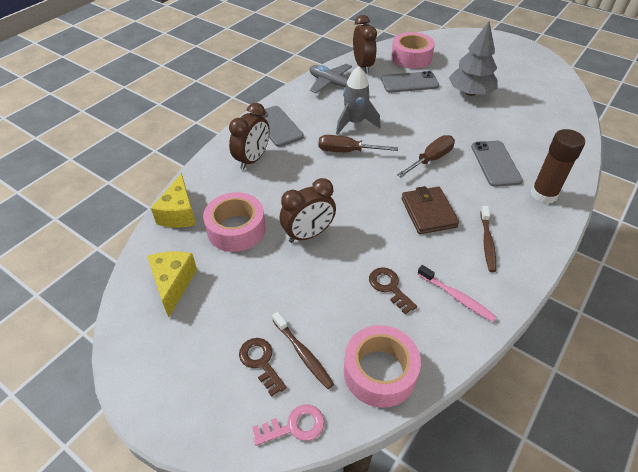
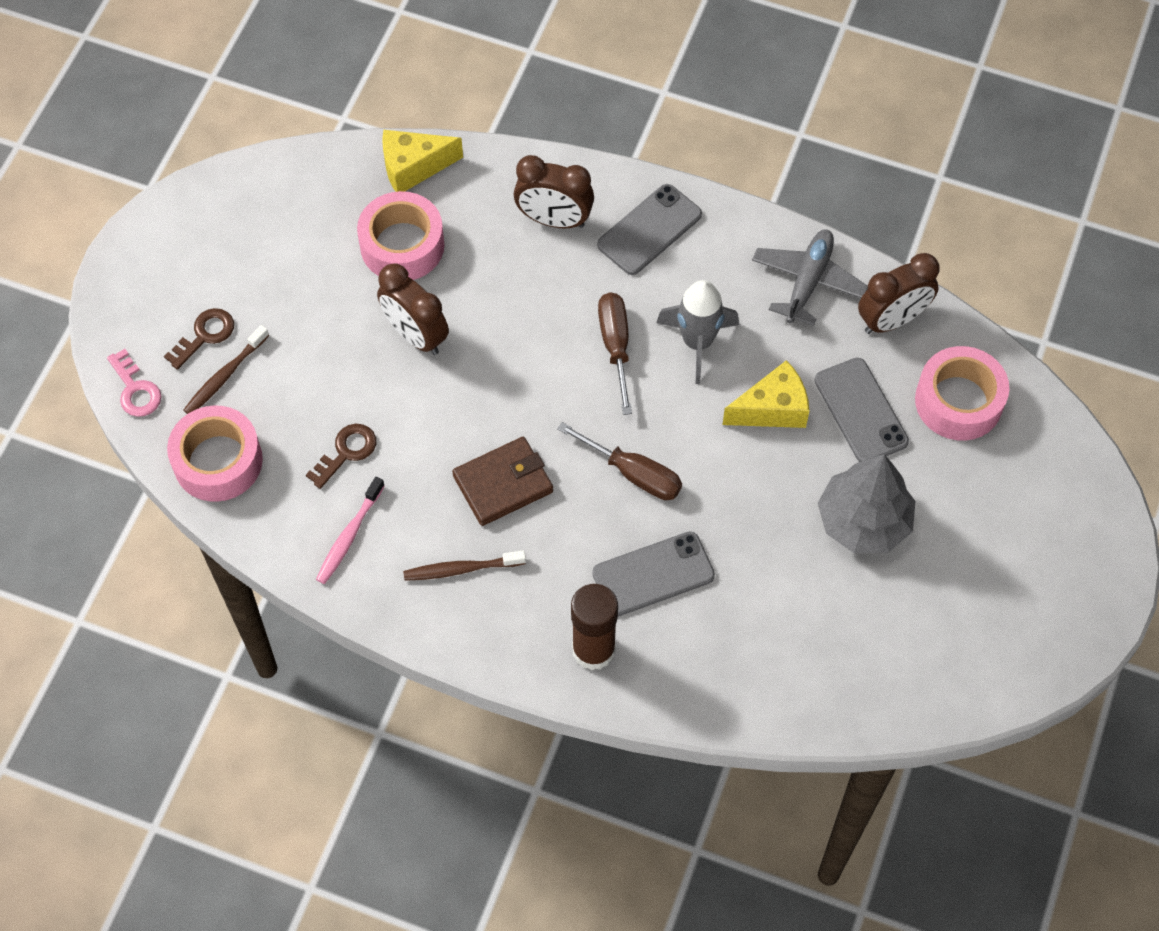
camera: 75 degrees right, 15 degrees up
(173, 284) = (292, 207): yellow cheese -> yellow cheese (772, 409)

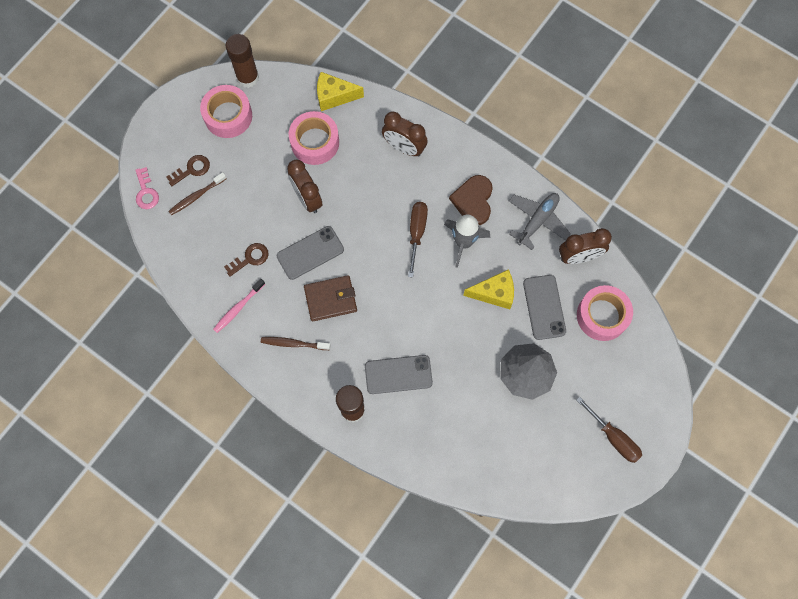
camera: 15 degrees right, 10 degrees up
(218, 461) = (179, 246): pink tape -> pink tape (228, 116)
(258, 171) = (248, 77): none -> brown glue stick
(633, 473) = (404, 312): brown screwdriver -> brown screwdriver (613, 437)
(649, 230) = (456, 167): grey phone -> grey phone (310, 253)
(693, 275) = (473, 201): none -> brown heart

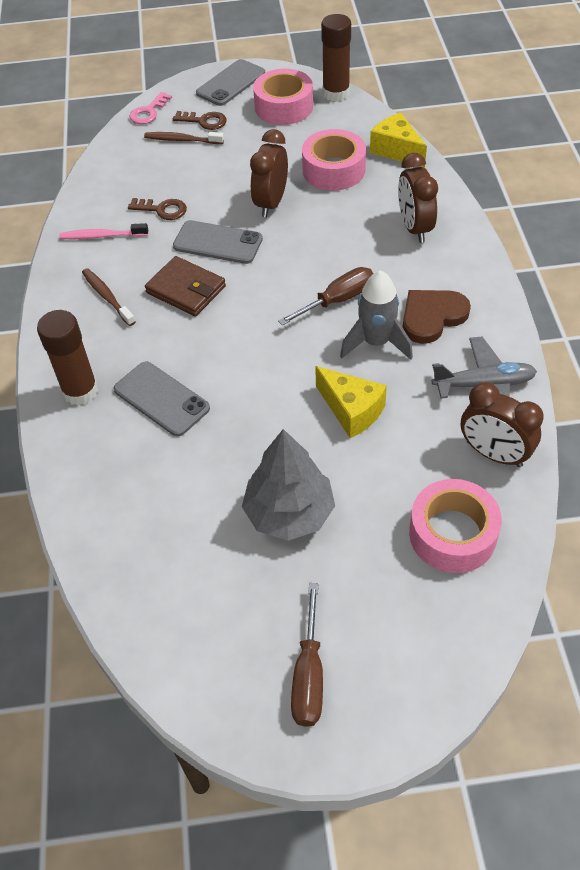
camera: 50 degrees right, 20 degrees down
(544, 307) = (391, 468): grey phone -> grey phone (231, 83)

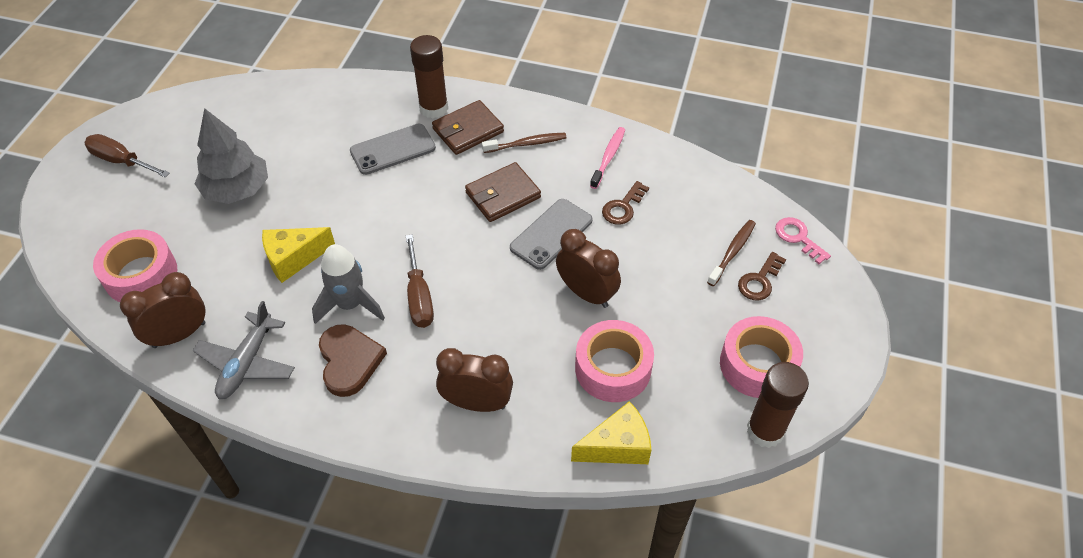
camera: 110 degrees right, 0 degrees up
(106, 348) = (468, 130): none -> brown wallet
(231, 83) = (830, 328): grey phone -> none

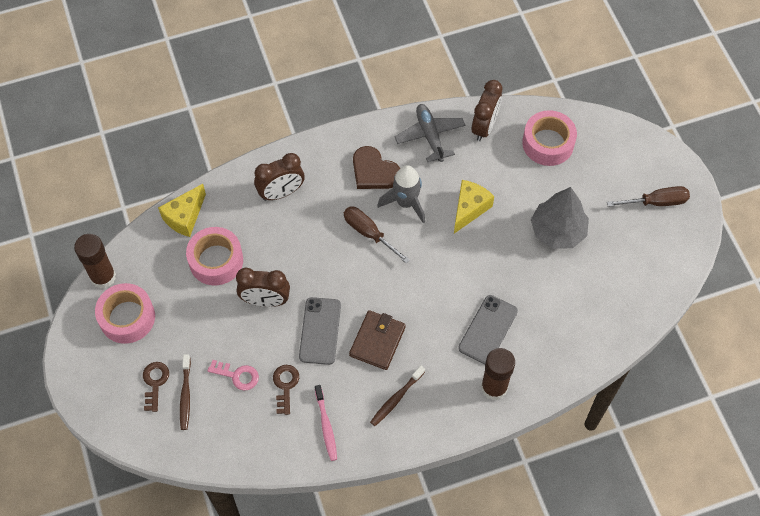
camera: 145 degrees right, 10 degrees up
(468, 130) = (449, 383): brown wallet -> none
(798, 238) = (144, 438): pink key -> pink key (237, 375)

